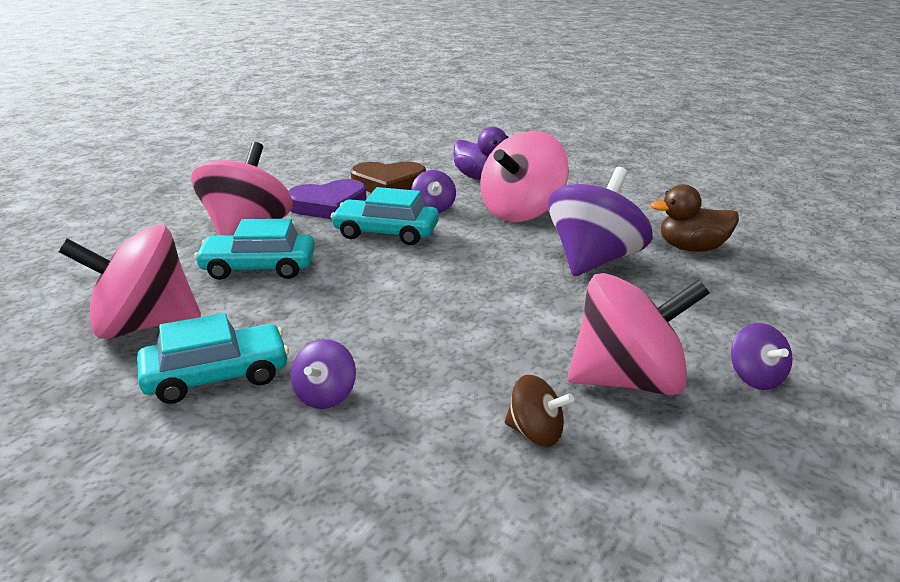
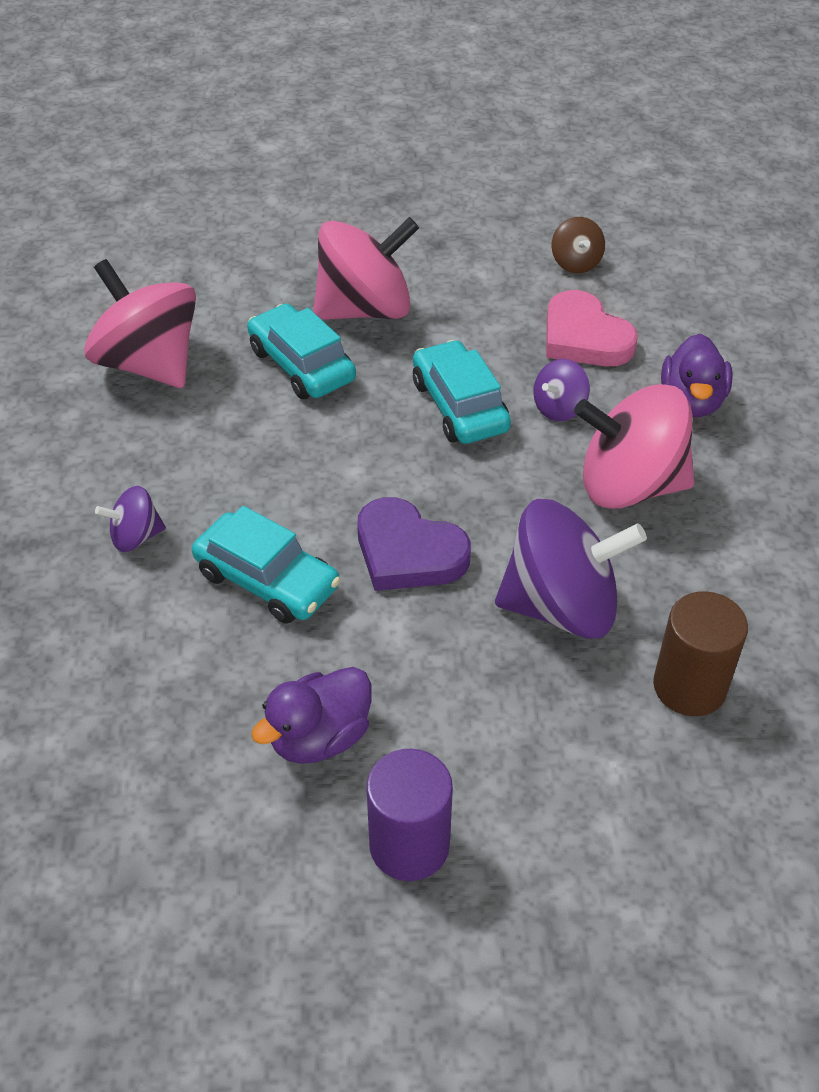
camera: 55 degrees right, 20 degrees up
(216, 376) = (113, 455): turquoise car -> turquoise car (267, 580)
(328, 205) = (479, 327): purple heart -> purple heart (408, 552)
(388, 184) = (584, 337): brown heart -> pink heart
(535, 433) = (182, 702): brown spinning top -> brown spinning top (575, 263)
(628, 381) = (319, 737): pink spinning top -> purple duck
(692, 248) = (689, 686): brown duck -> brown cylinder
(756, 378) = (409, 845): purple spinning top -> purple cylinder

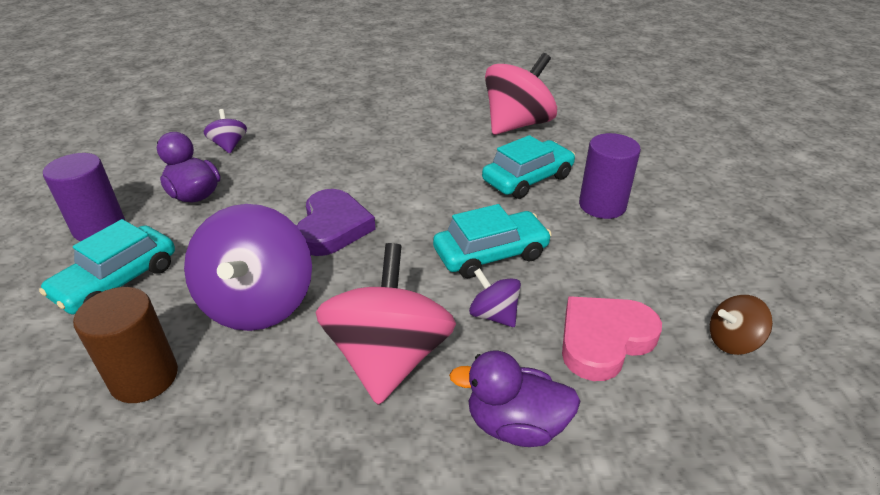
camera: 90 degrees right, 10 degrees down
(135, 537) = (367, 130): purple spinning top -> purple spinning top (229, 145)
(267, 580) = (322, 173): turquoise car -> turquoise car (117, 281)
(365, 309) = (602, 205): pink spinning top -> purple cylinder
(408, 552) = (333, 227): purple heart -> purple heart turned 150 degrees clockwise

